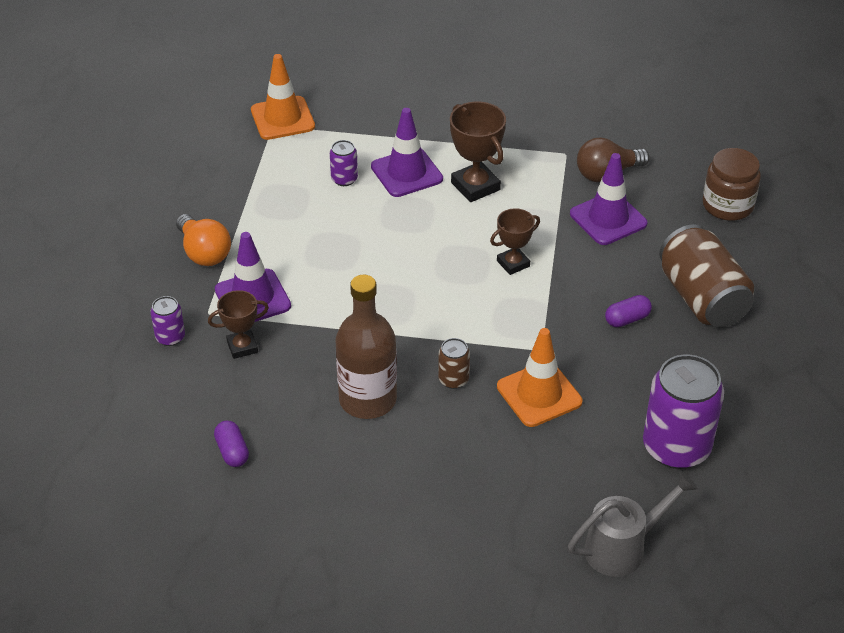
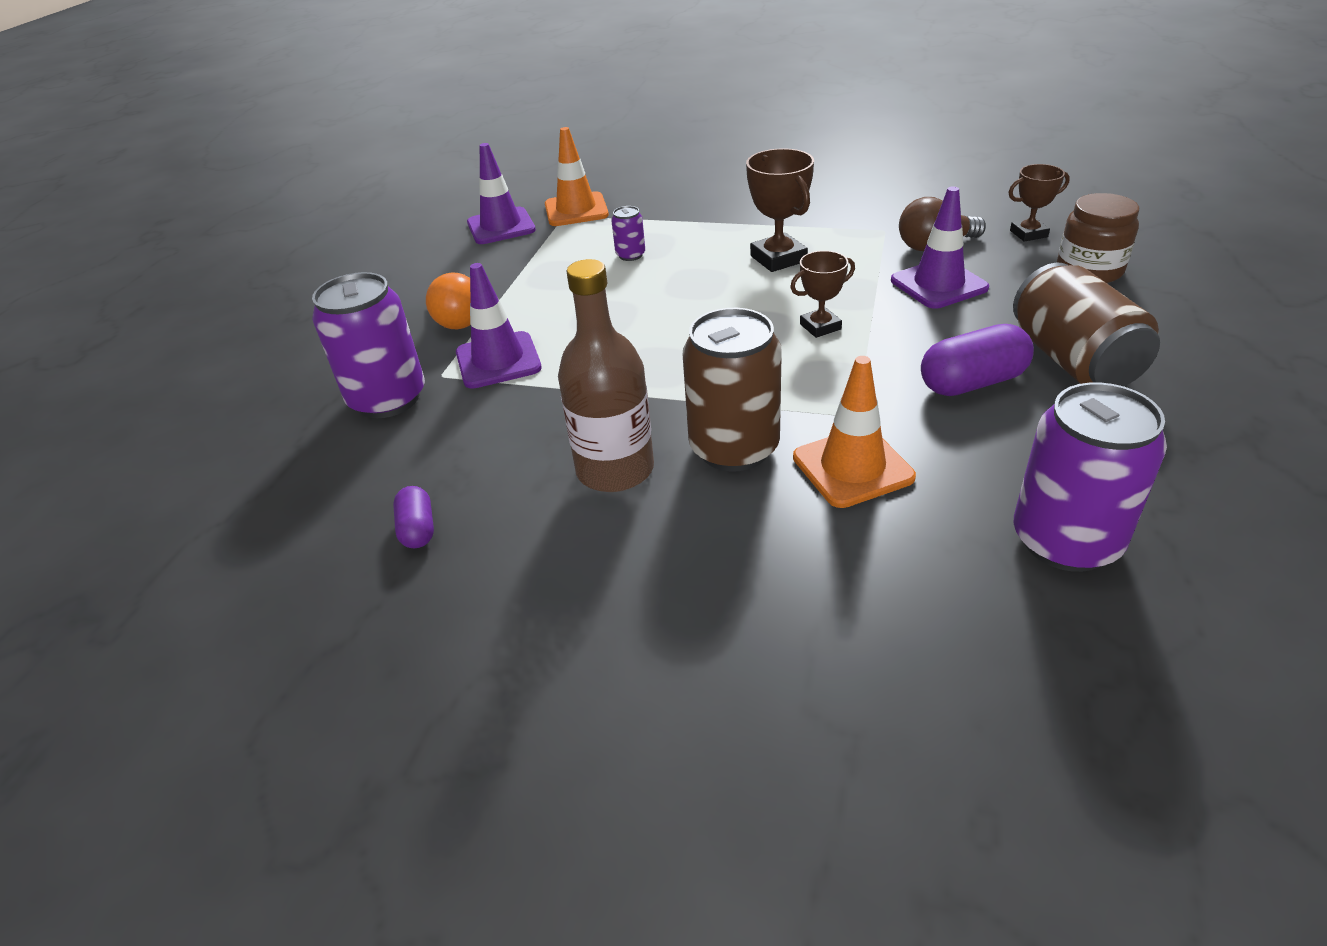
camera: 10 degrees right, 5 degrees down
(170, 337) = (388, 399): purple can -> purple can, size x2.15
(242, 347) = (470, 409): brown trophy -> brown trophy (1028, 234)
(406, 173) = (701, 249): purple traffic cone -> purple traffic cone (501, 226)
(453, 379) = (734, 448): brown can -> brown can, size x2.15
(622, 548) = (995, 693): grey watering can -> none
(627, 319) = (972, 383): purple capsule -> purple capsule, size x1.74

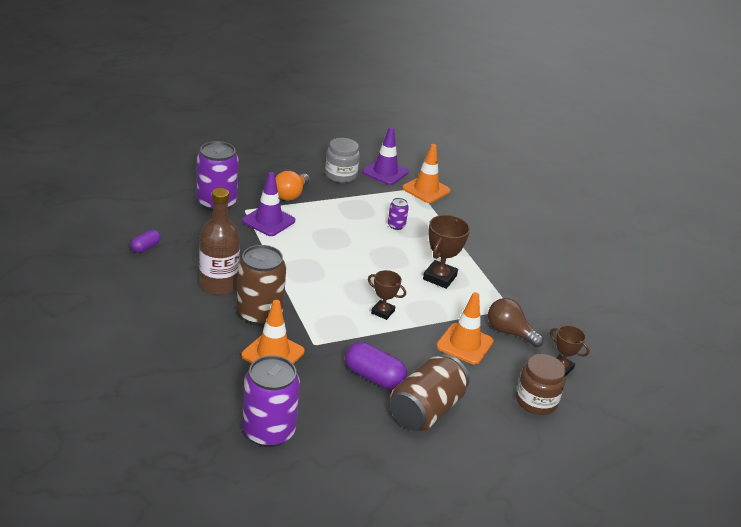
camera: 45 degrees right, 5 degrees down
(464, 262) = (341, 175): none -> grey jar
(938, 284) = (464, 344): purple traffic cone -> orange traffic cone

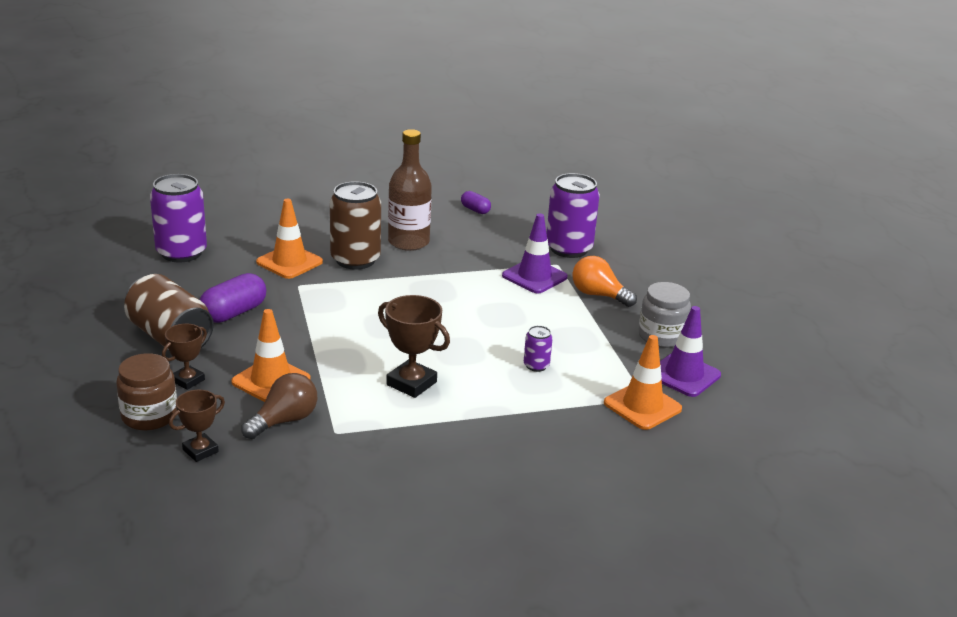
camera: 100 degrees right, 5 degrees down
(383, 312) = (345, 332): brown trophy -> brown trophy (188, 380)

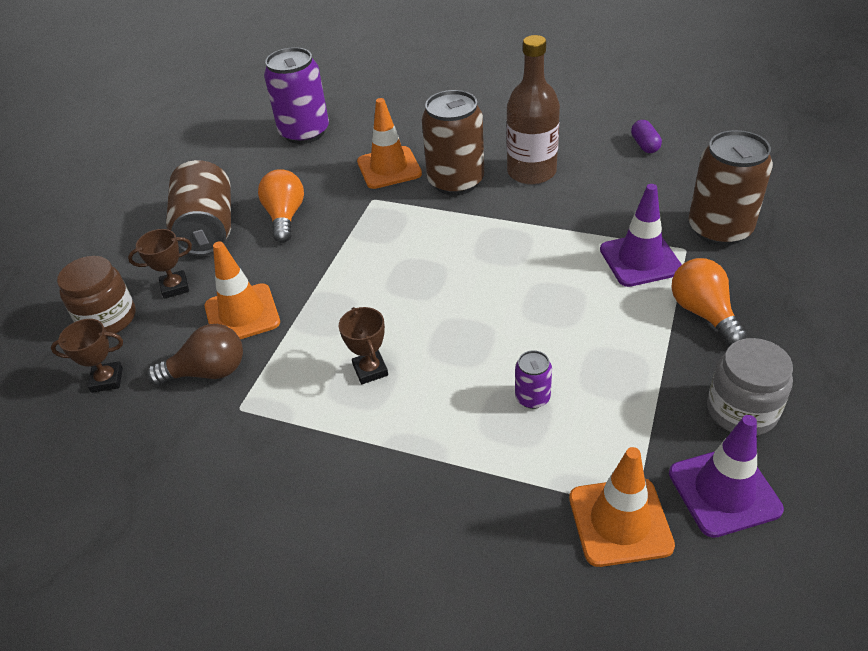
camera: 40 degrees right, 15 degrees up
(234, 313) = (285, 217): purple capsule -> orange light bulb
(411, 383) = (370, 370): brown trophy -> brown trophy, size x0.64
(569, 249) = (719, 229): purple can -> brown can

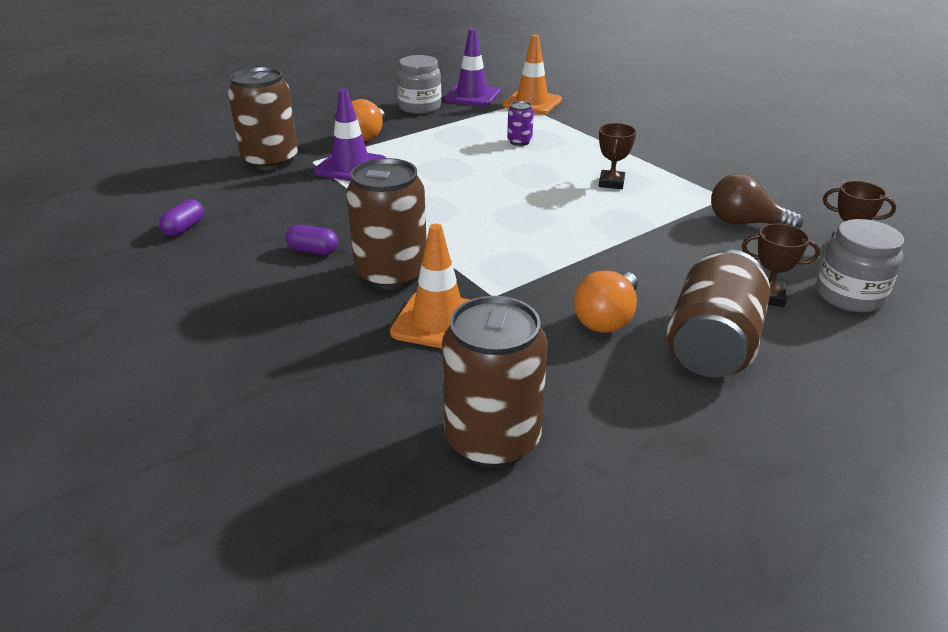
camera: 150 degrees left, 10 degrees down
(108, 319) = (849, 295): brown jar -> grey jar
(242, 314) = (699, 249): orange traffic cone -> none
(304, 132) = (492, 439): purple can -> brown can
(531, 172) = (313, 250): brown bottle -> purple capsule

